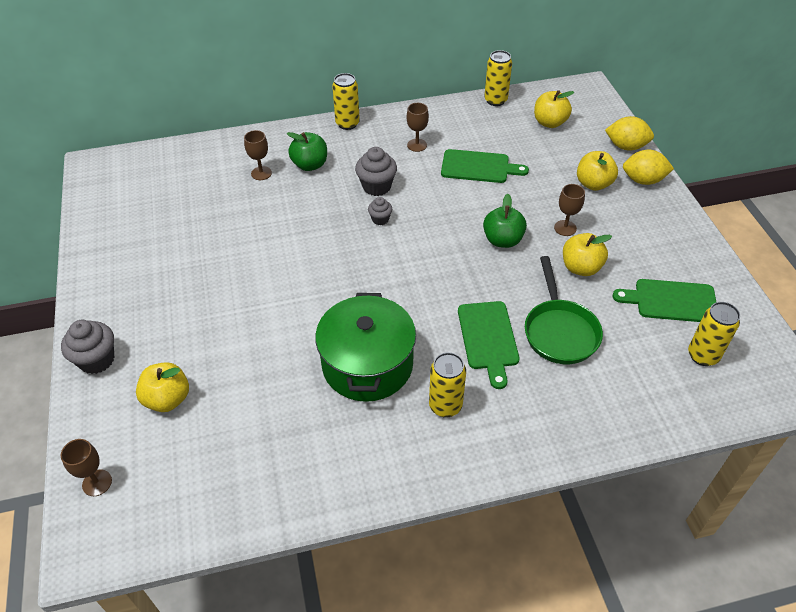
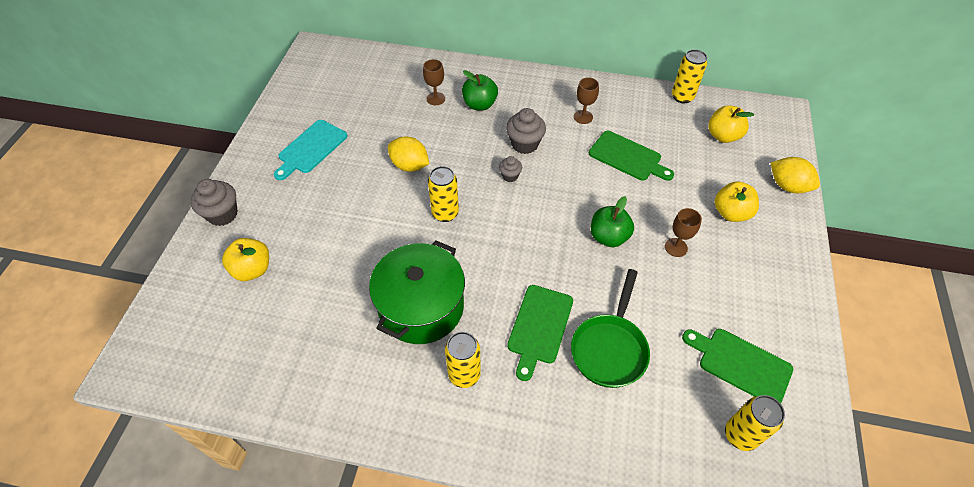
camera: 25 degrees right, 5 degrees up
(97, 483) = (165, 317): brown goblet -> none
(156, 263) = (311, 148): none -> turquoise cutting board
(347, 124) = (533, 77): yellow can -> yellow can (445, 213)
(581, 267) = (668, 293): yellow apple -> none
(643, 180) = (785, 227): yellow lemon -> yellow lemon (410, 165)

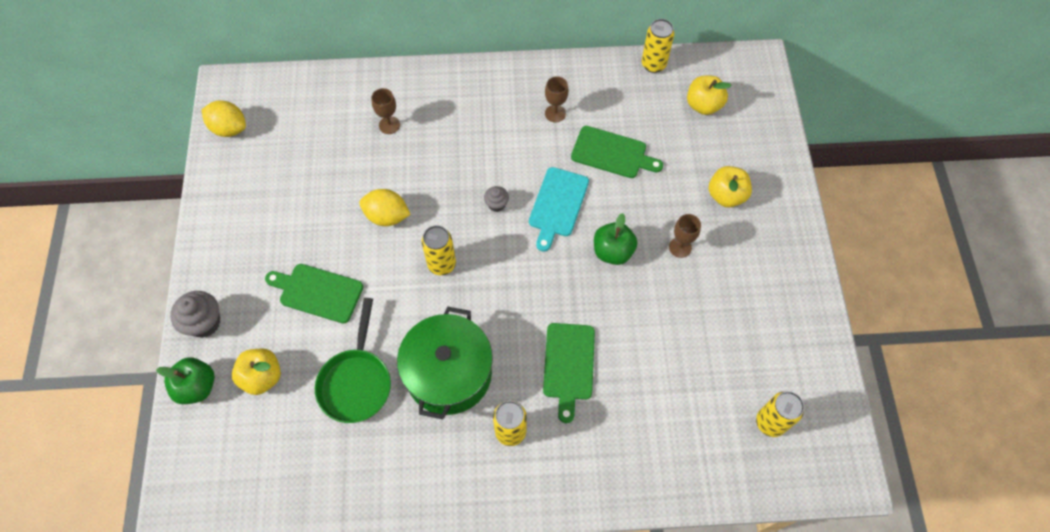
camera: 15 degrees left, 10 degrees up
(311, 148) = (271, 220): turquoise cutting board -> turquoise cutting board (557, 205)
(479, 104) = (440, 122): green apple -> green apple (197, 387)
(524, 144) = (502, 162): grey cupcake -> none
(610, 348) = (639, 369): green pan -> green pan (356, 382)
(740, 364) = (760, 354): green cutting board -> green cutting board (318, 292)
(787, 186) = (776, 151): yellow lemon -> yellow lemon (229, 128)

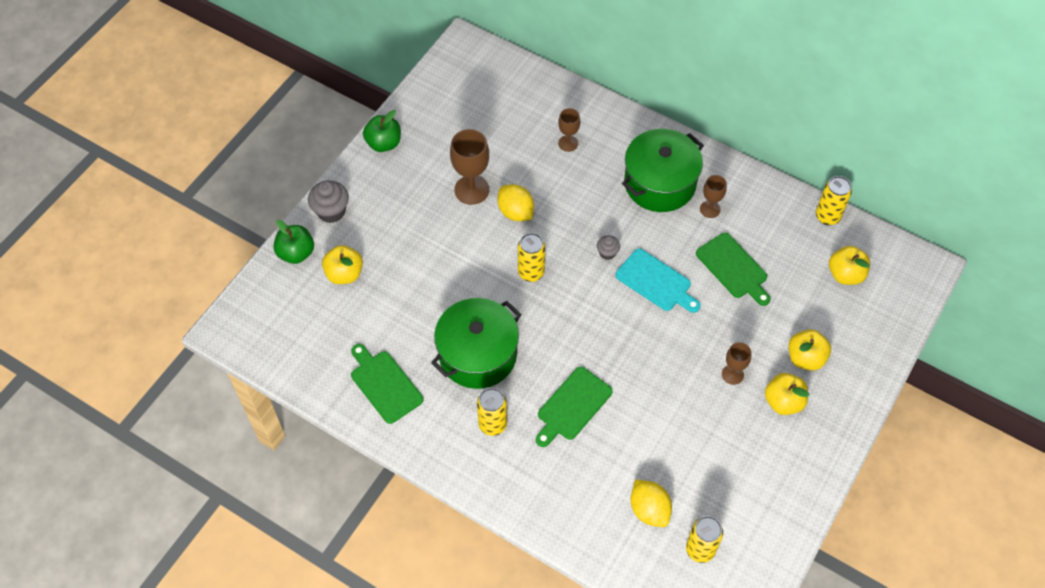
camera: 35 degrees right, 5 degrees down
(229, 128) = (445, 78): yellow lemon -> yellow lemon (649, 510)
(318, 292) = (425, 238): green cutting board -> green cutting board (384, 384)
(330, 219) = (471, 190): none -> brown goblet
(356, 382) = (407, 318): green pan -> none
(496, 115) = (659, 183): none -> green pot
(557, 205) = (656, 282): turquoise cutting board -> turquoise cutting board turned 105 degrees counterclockwise
(613, 251) = (673, 344): green apple -> green apple (384, 143)
(737, 245) = (783, 402): none -> yellow apple

